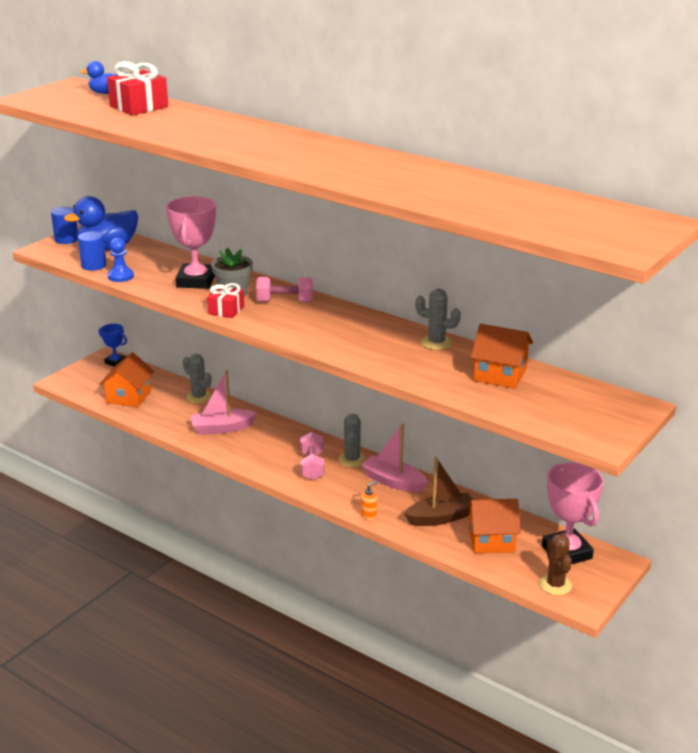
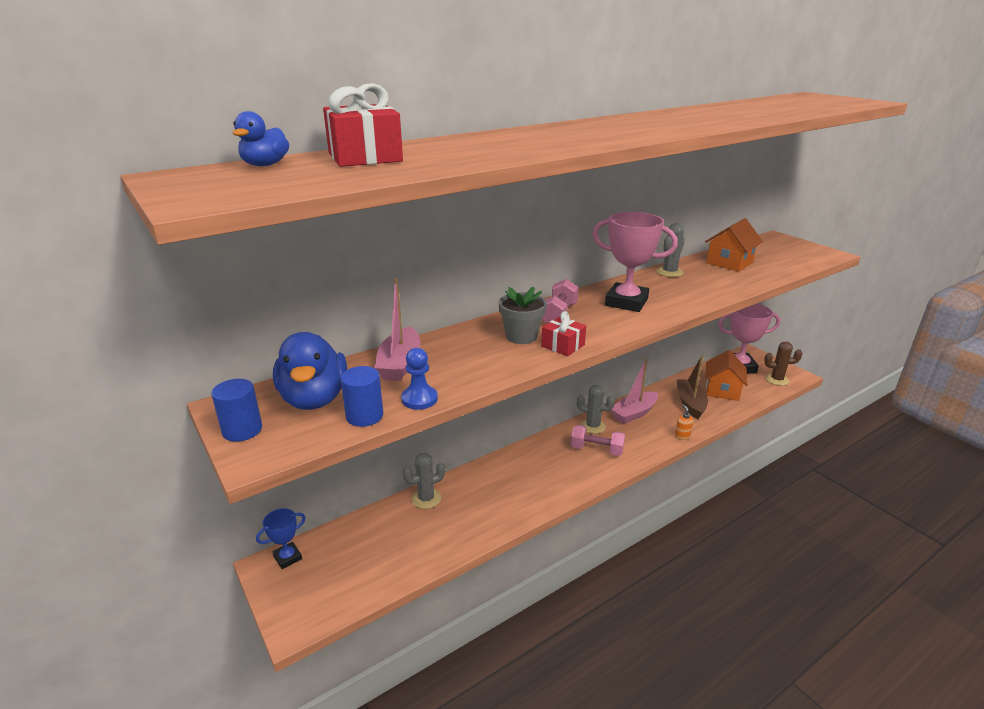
camera: 70 degrees left, 0 degrees up
(129, 397) = (386, 558): orange house -> none
(196, 281) = (473, 352): pink trophy -> pink trophy (626, 302)
(222, 428) = (502, 493): pink boat -> pink boat (399, 364)

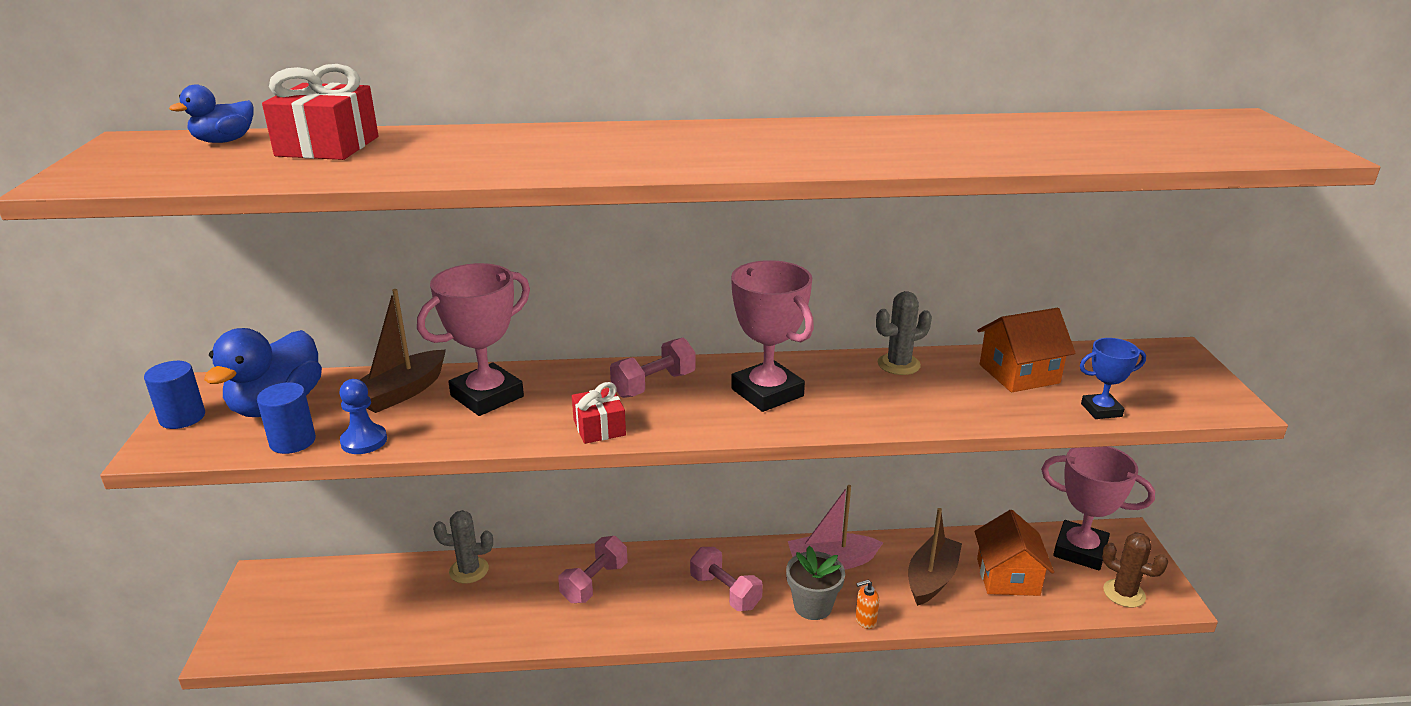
camera: 30 degrees right, 0 degrees up
(288, 557) = (284, 577): blue trophy -> blue trophy (1101, 410)
(399, 364) = (401, 392): pink boat -> brown boat
(464, 349) = (487, 396): none -> pink trophy
(516, 474) = (594, 582): none -> pink dumbbell
(521, 336) = (570, 400): grey flower pot -> grey flower pot (813, 606)
(593, 426) = (755, 558): grey cactus -> none
(682, 436) = (865, 620): orange soap dispenser -> orange soap dispenser turned 120 degrees counterclockwise
(722, 390) = (1007, 577): orange house -> orange house turned 45 degrees counterclockwise

